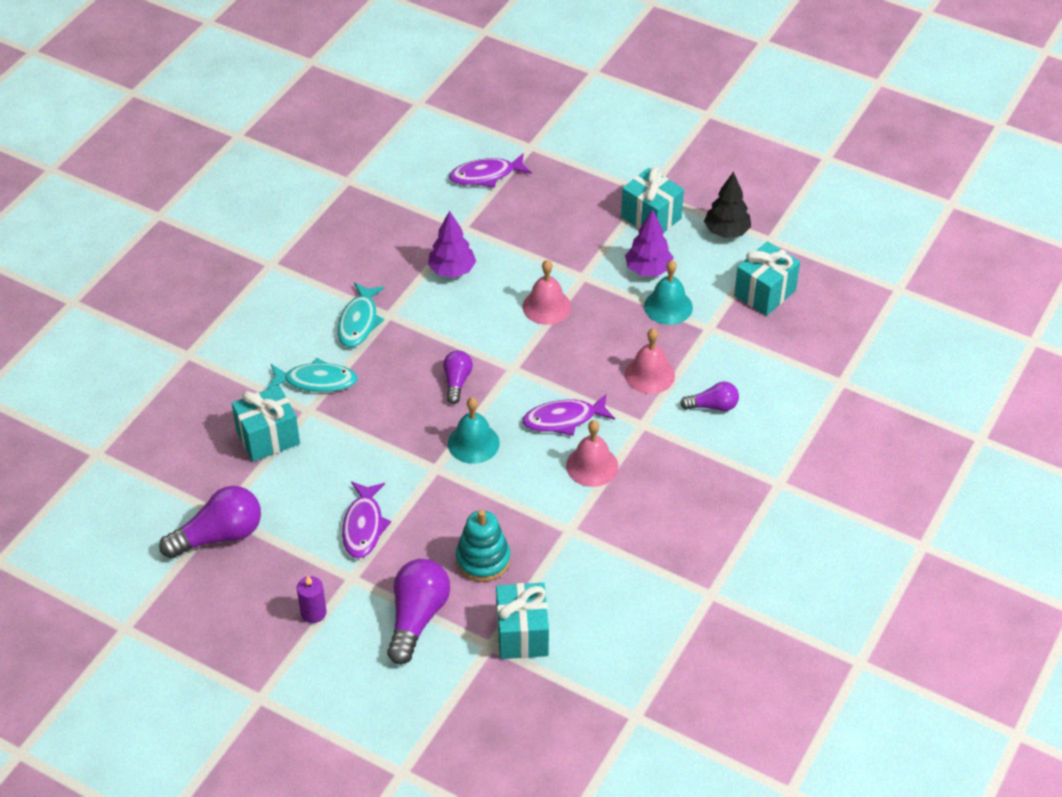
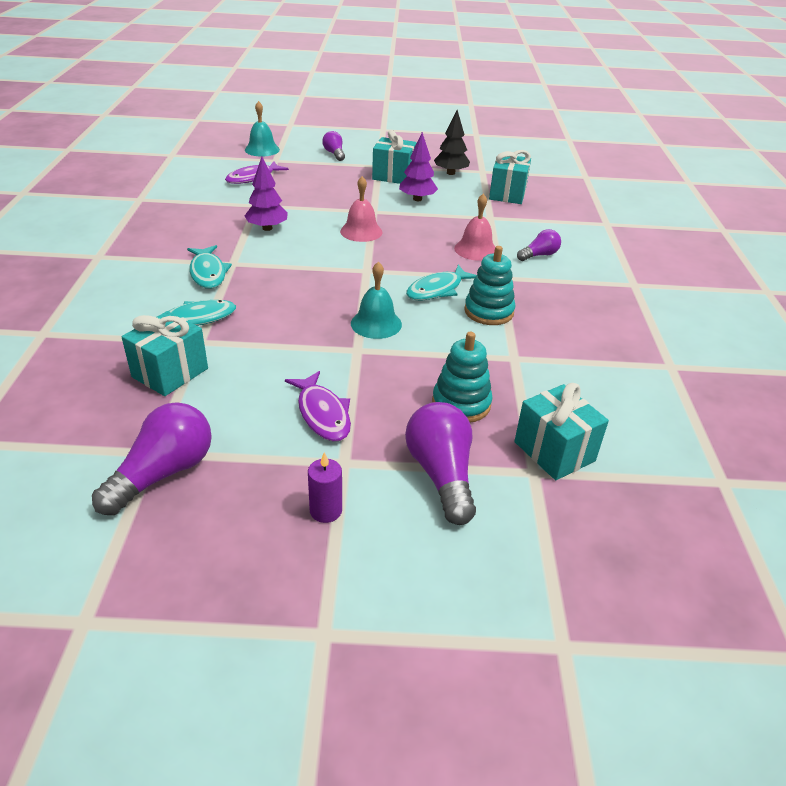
camera: 30 degrees left, 10 degrees down
(457, 382) = (327, 289): purple light bulb -> purple light bulb (334, 154)
(564, 419) = (437, 290): purple fish -> turquoise fish
(592, 466) = (489, 311): pink bell -> turquoise stacking toy
(668, 306) = (450, 213): turquoise bell -> turquoise bell (262, 149)

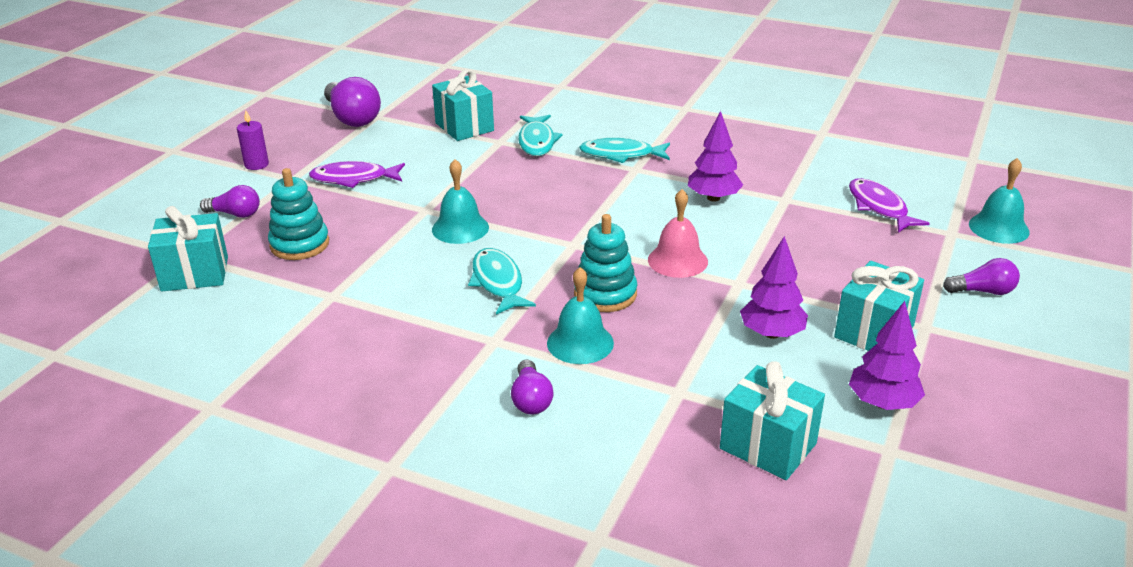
camera: 115 degrees right, 5 degrees down
(441, 474) = (235, 214): purple light bulb -> purple light bulb, size x0.58
(450, 173) = (883, 403): black tree -> purple tree
(475, 249) = (580, 343): pink bell -> turquoise bell
(489, 311) = (426, 306): turquoise stacking toy -> turquoise stacking toy (605, 294)

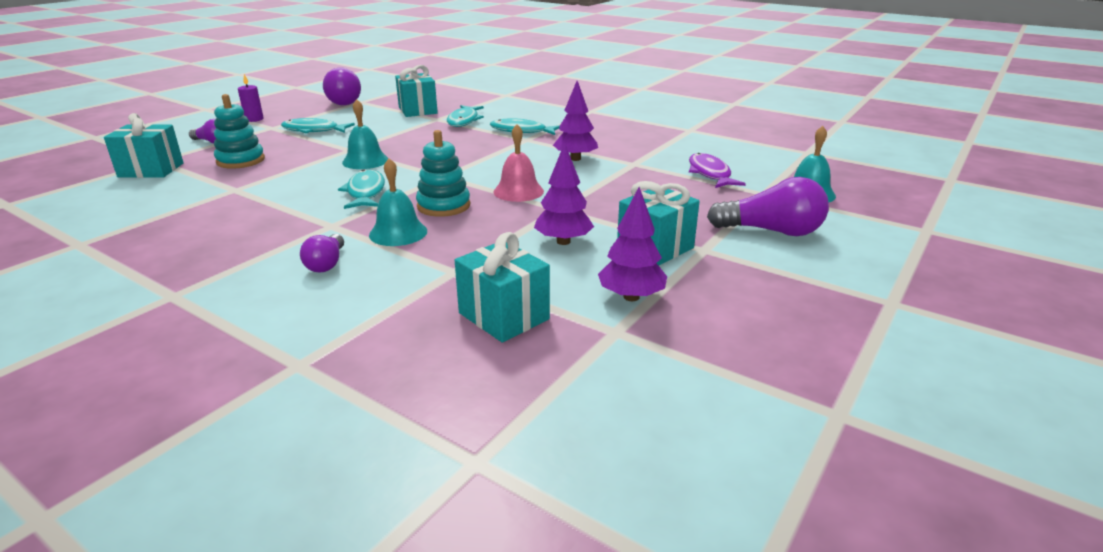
camera: 10 degrees right, 5 degrees down
(354, 179) = (313, 130): purple fish -> turquoise fish
(983, 291) = (771, 231): purple light bulb -> purple light bulb, size x1.74

